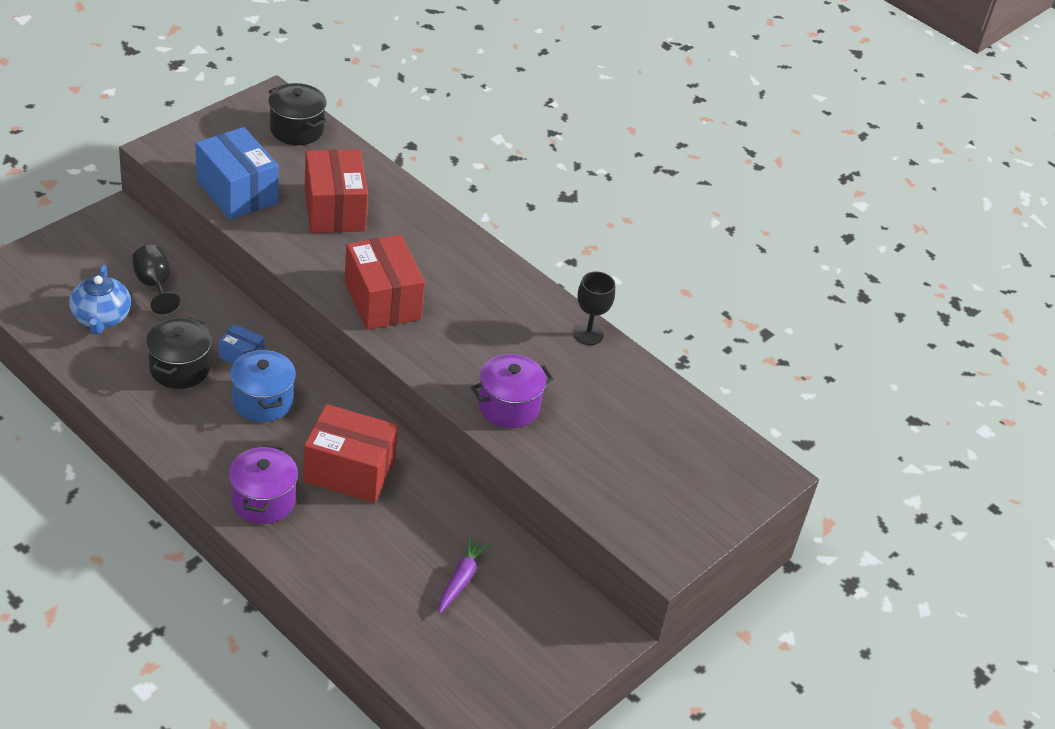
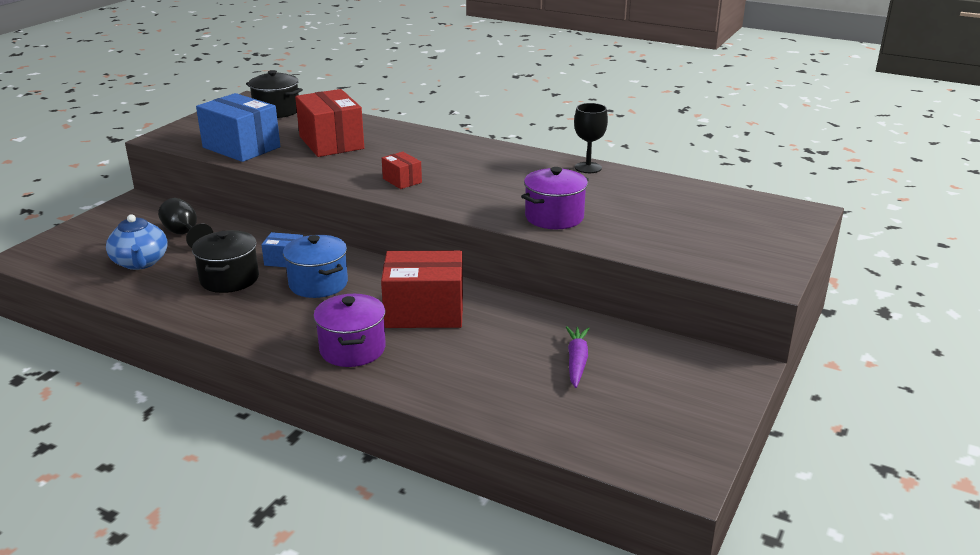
camera: 10 degrees left, 15 degrees down
(382, 300) = (402, 180): red box -> red box, size x0.49

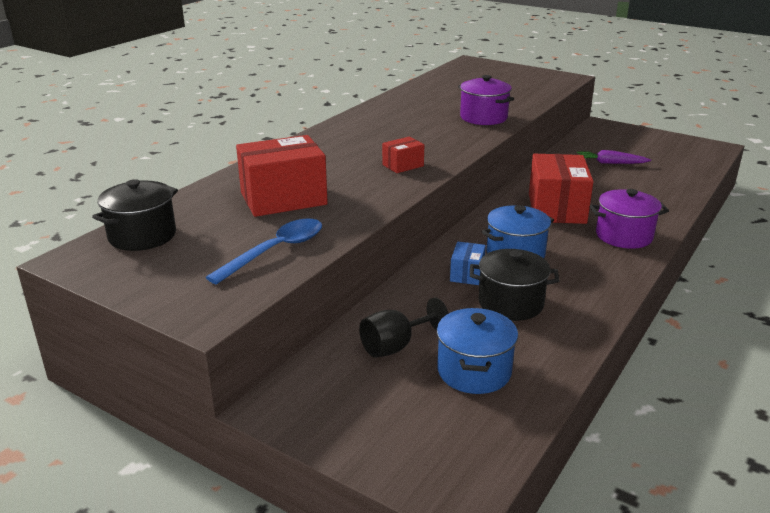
camera: 85 degrees left, 0 degrees up
(140, 262) = (474, 371): blue teapot -> blue pot
(241, 147) = (276, 251): blue box -> blue spoon
(588, 168) = (386, 103): black goblet -> none

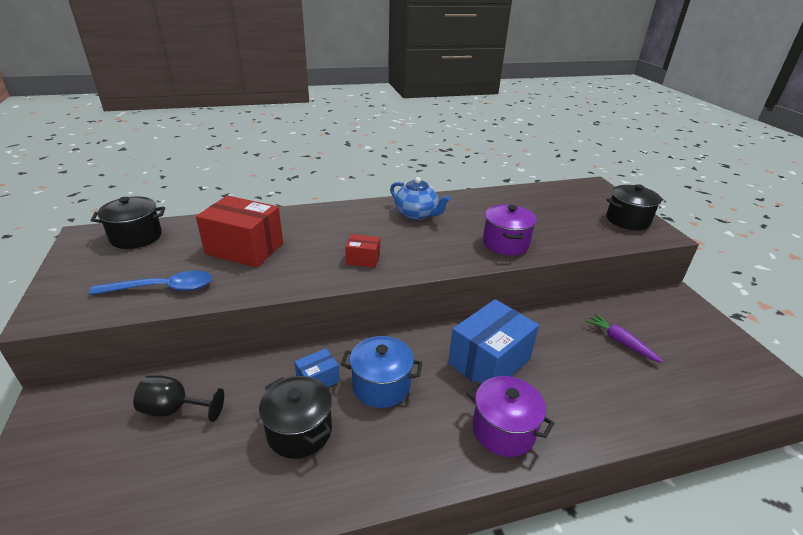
camera: 40 degrees right, 5 degrees up
(379, 123) = (417, 214): none -> blue teapot
(474, 371) = (173, 474): blue pot -> none
(533, 76) = (627, 220): none -> black pot
(556, 208) = (489, 361): red box -> blue box

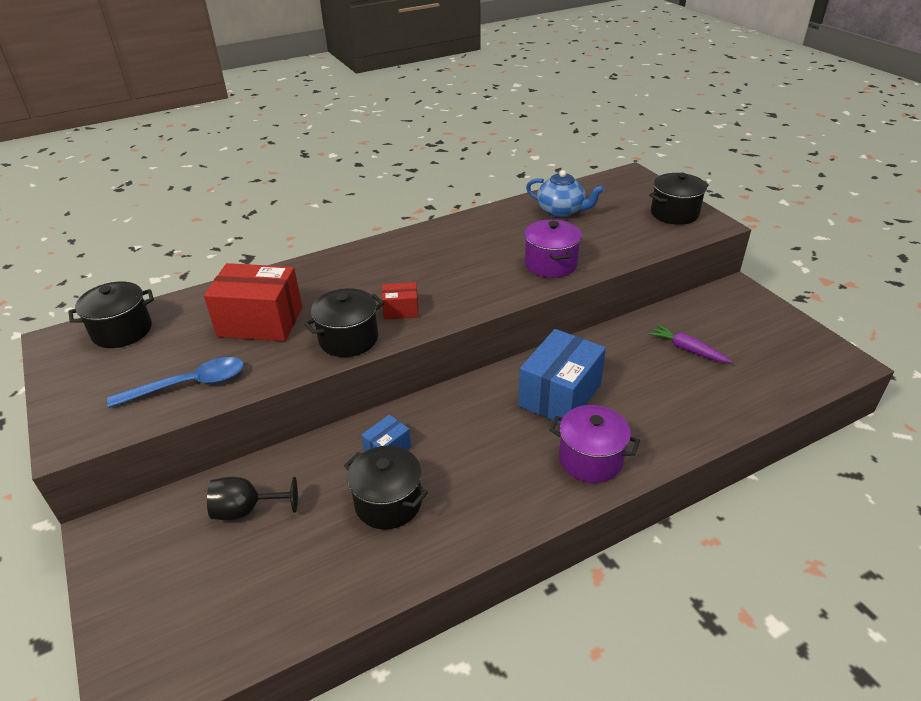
camera: 10 degrees left, 5 degrees up
(309, 275) = (348, 339): none -> black pot
(381, 386) = (456, 442): blue pot -> none
(417, 214) = (442, 245): blue teapot -> blue teapot (561, 211)

